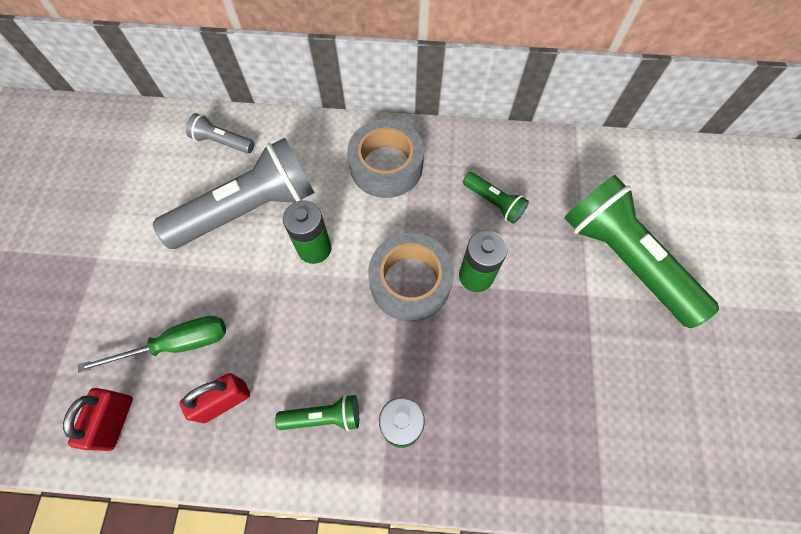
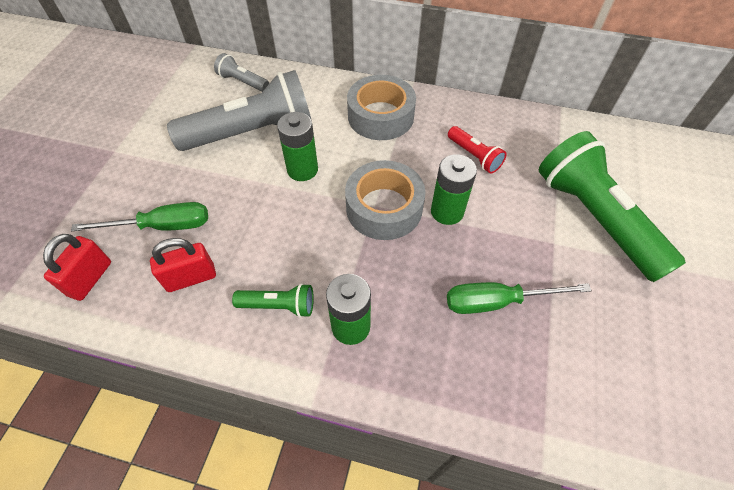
camera: 10 degrees right, 10 degrees down
(494, 203) = (474, 156): green flashlight -> red flashlight
(541, 372) = (497, 302): none -> green screwdriver

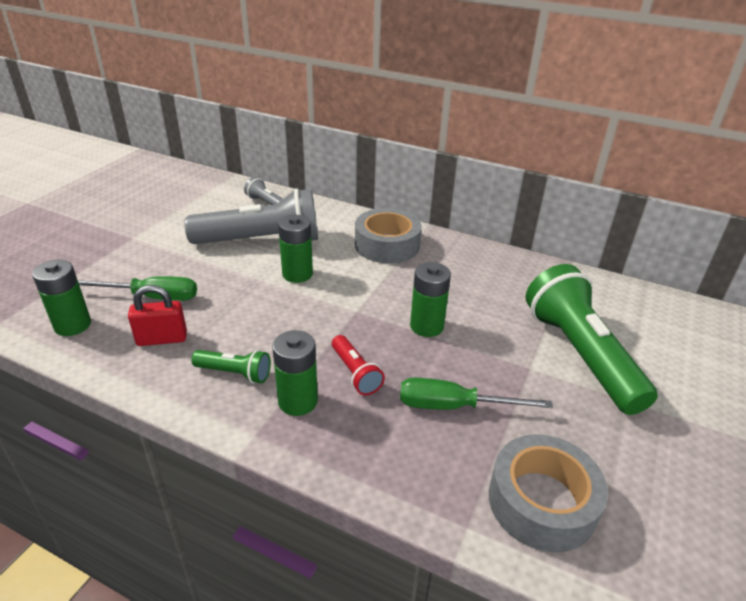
camera: 10 degrees right, 20 degrees down
(90, 279) = (72, 325): red padlock -> green battery
(384, 208) = (365, 314): grey tape -> grey tape (542, 501)
(474, 156) = (469, 287): red flashlight -> red flashlight (355, 373)

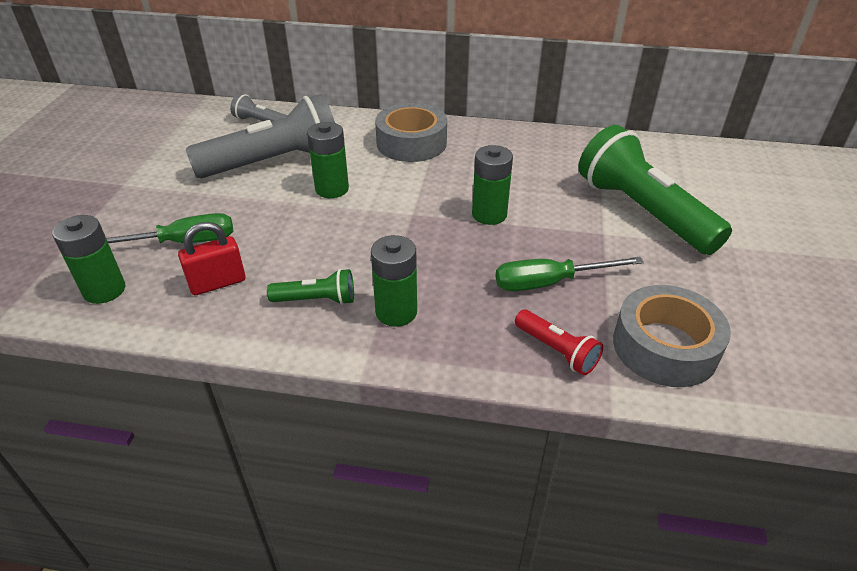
camera: 15 degrees left, 5 degrees up
(355, 373) = (441, 273): red flashlight -> red flashlight (557, 351)

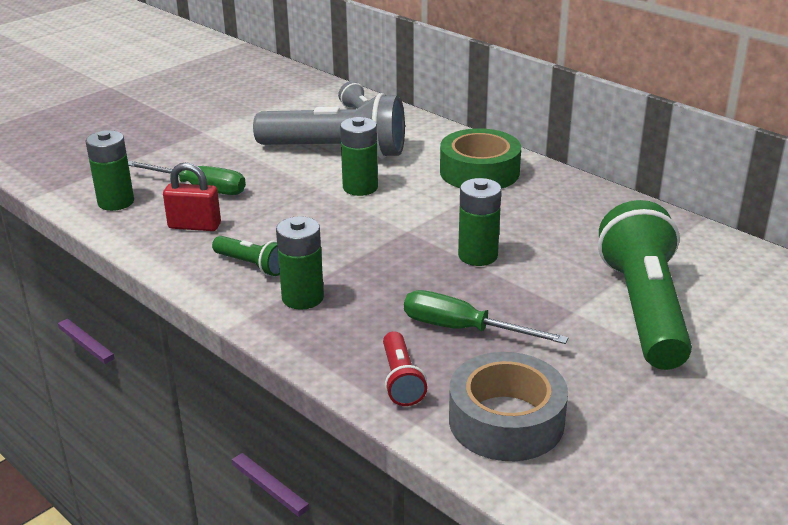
camera: 35 degrees right, 10 degrees down
(411, 143) = (479, 172): grey tape -> green tape

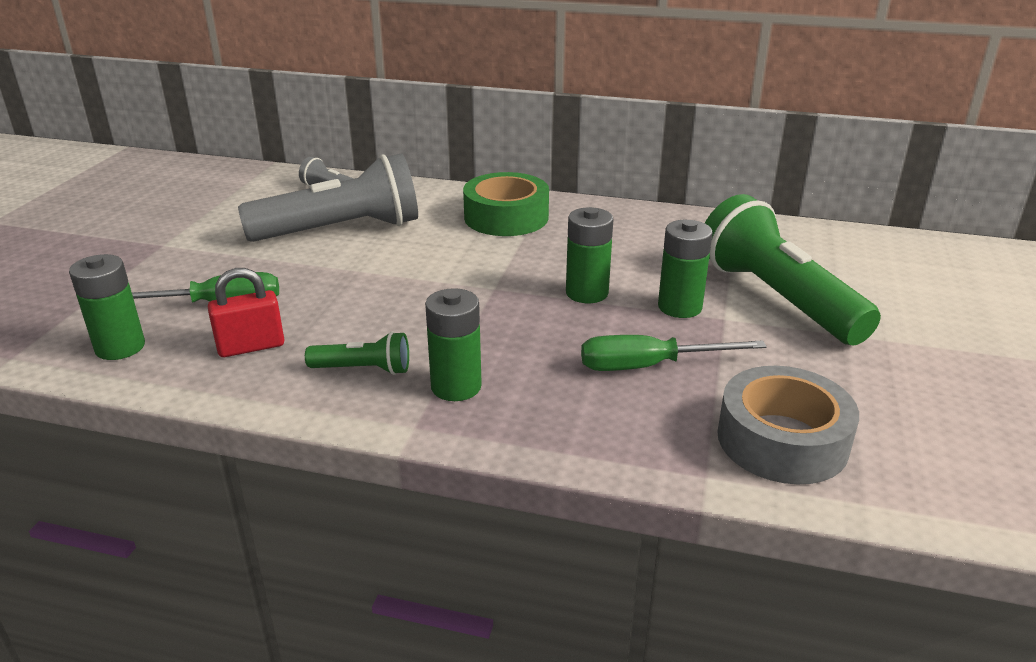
camera: 30 degrees left, 0 degrees up
(360, 187) = (403, 259): green battery -> green battery (679, 307)
(401, 380) = (645, 437): red flashlight -> none

